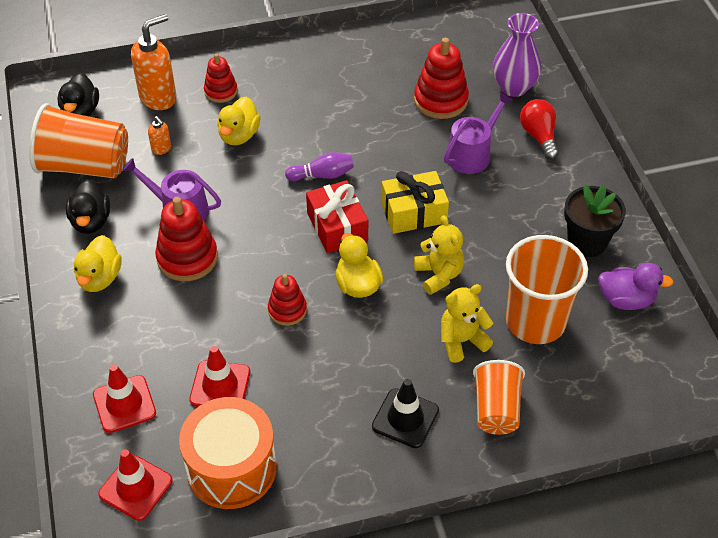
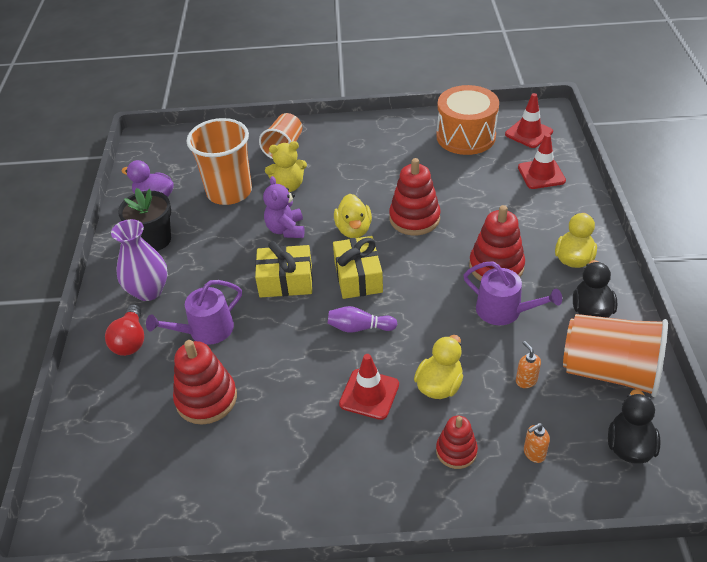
camera: 165 degrees left, 5 degrees down
(158, 97) = (534, 453): orange soap dispenser -> orange soap dispenser, size x0.47
(220, 386) = (471, 177): red traffic cone -> red traffic cone (369, 394)
(287, 310) = (414, 218): red stacking toy -> red stacking toy, size x1.62
(337, 227) = (358, 277): red gift -> yellow gift
(405, 418) = (346, 149): black traffic cone -> none
(439, 275) = (286, 229): yellow teddy bear -> purple teddy bear
(514, 87) = (119, 404): purple vase -> purple vase (148, 291)

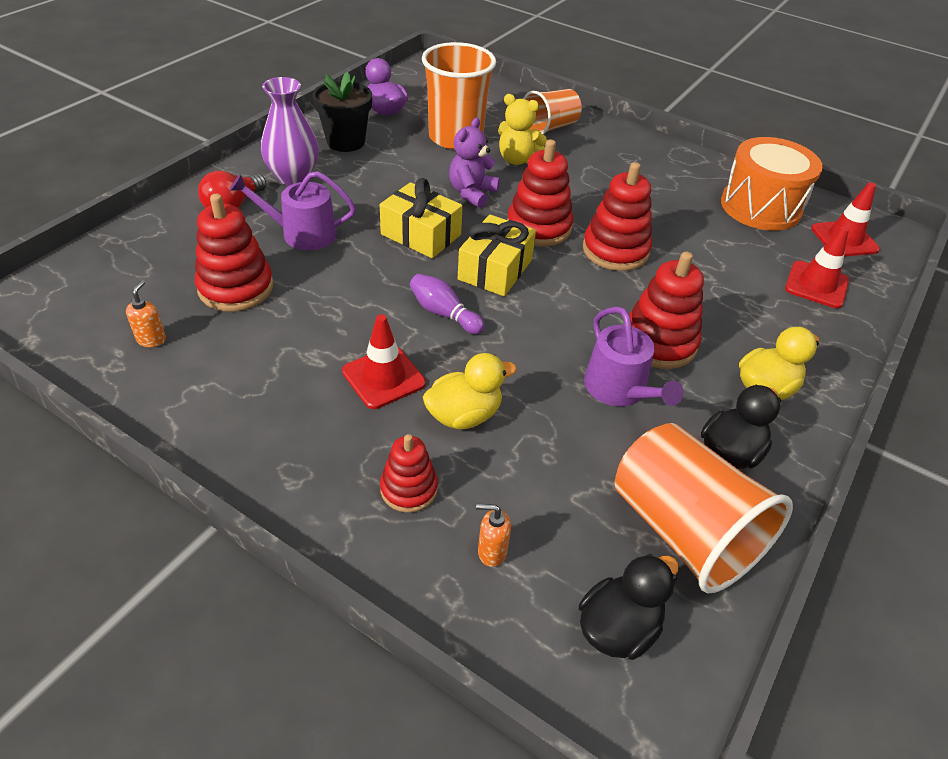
camera: 30 degrees right, 0 degrees up
(353, 230) = (538, 227): yellow duck -> red stacking toy
(526, 380) = (566, 473): orange soap dispenser -> orange soap dispenser (151, 339)

